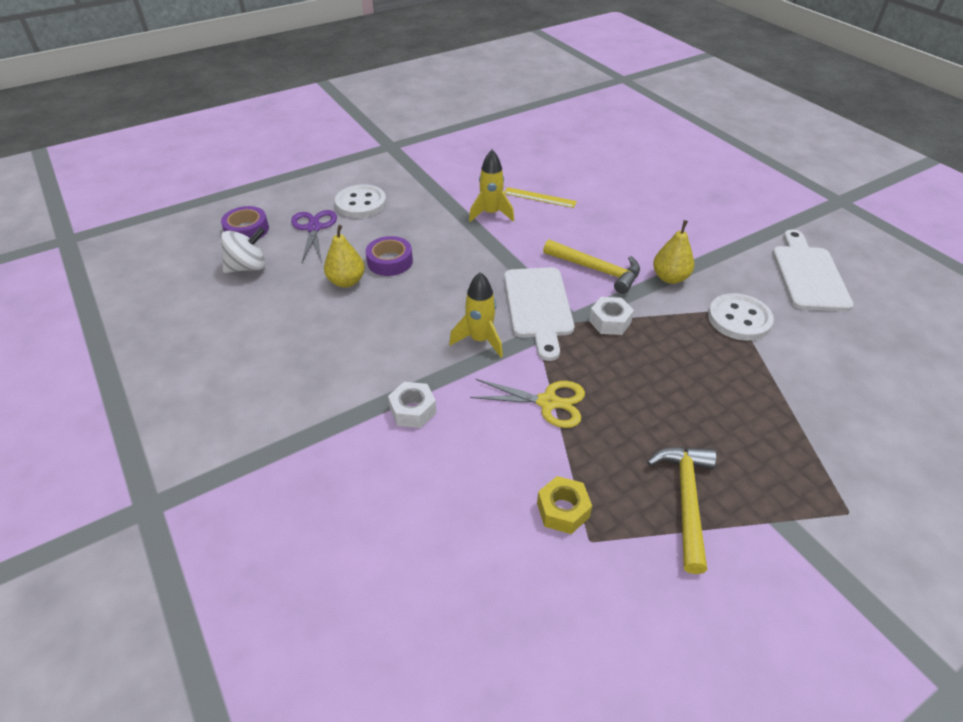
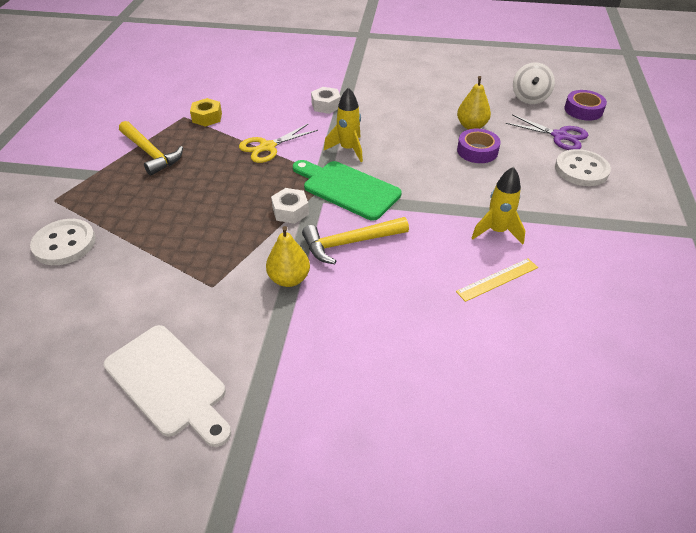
camera: 130 degrees right, 0 degrees up
(538, 306) = (347, 189): white cutting board -> green cutting board
(739, 319) = (200, 280): white button -> white button (64, 244)

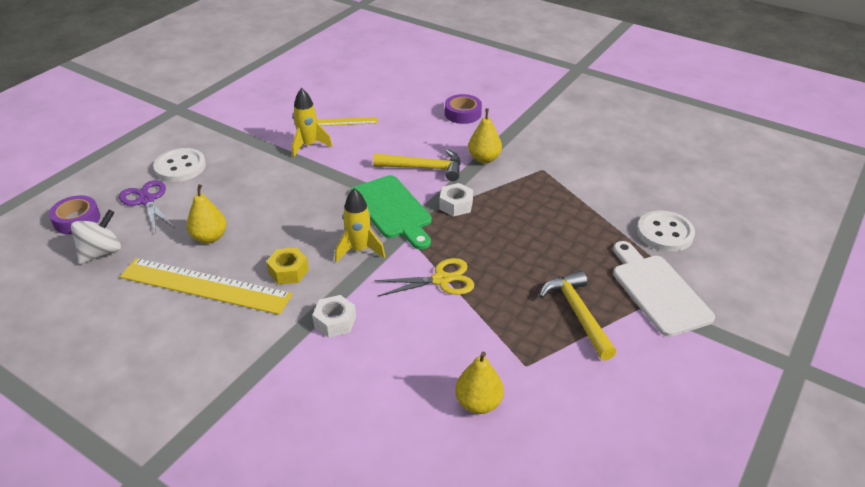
camera: 155 degrees left, 5 degrees down
(169, 383) = (582, 129): white cutting board -> white cutting board (658, 291)
(207, 117) = (495, 352): yellow nut -> yellow nut (288, 271)
(209, 93) = (478, 403): none -> yellow pear
(433, 100) = (205, 285): none -> yellow ruler
(477, 151) = (240, 209): purple tape -> purple tape (463, 114)

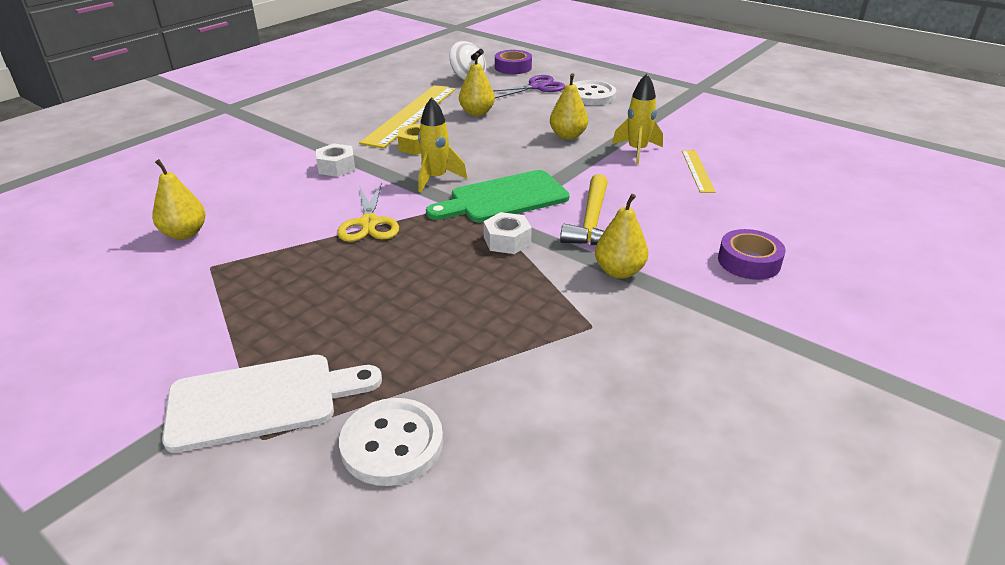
camera: 95 degrees right, 5 degrees down
(275, 180) = (567, 136): none -> yellow pear
(577, 313) = (263, 314): yellow hammer -> none

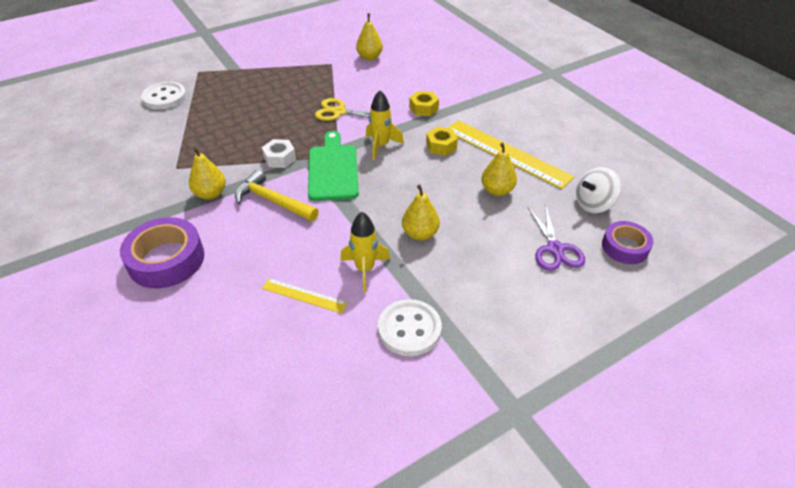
camera: 110 degrees right, 10 degrees up
(262, 400) = (219, 72): white cutting board -> none
(336, 167) = (423, 108): white nut -> yellow nut
(590, 95) = (517, 285): white button -> white button (409, 329)
(749, 261) = (166, 260): purple tape -> purple tape, size x1.59

